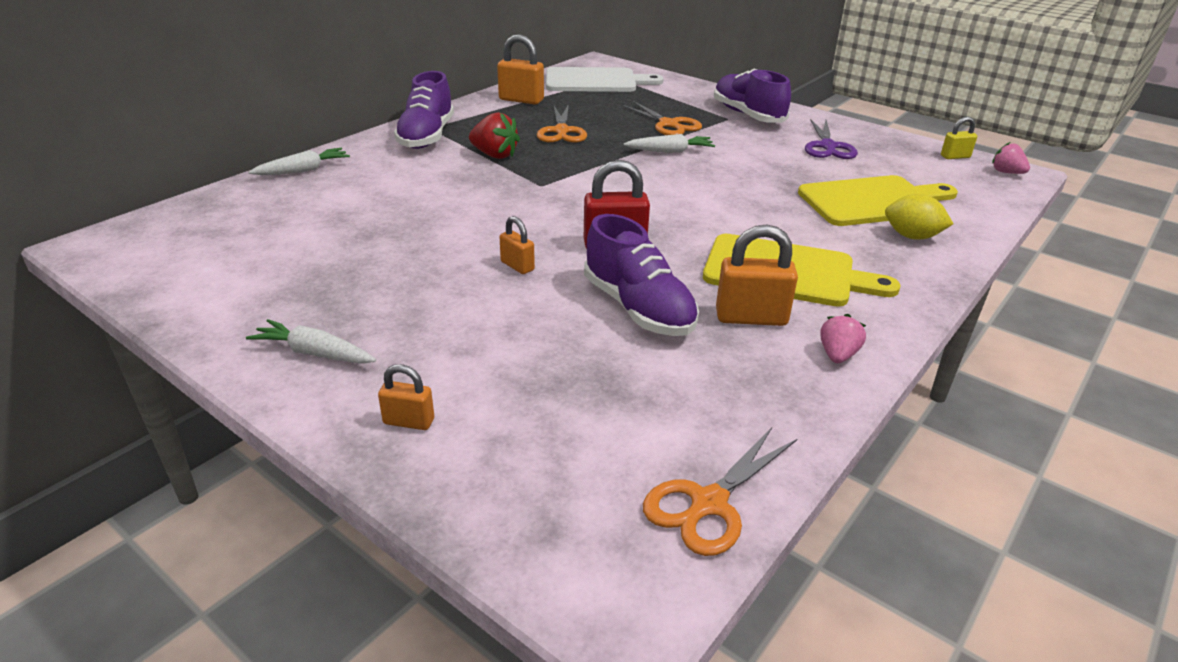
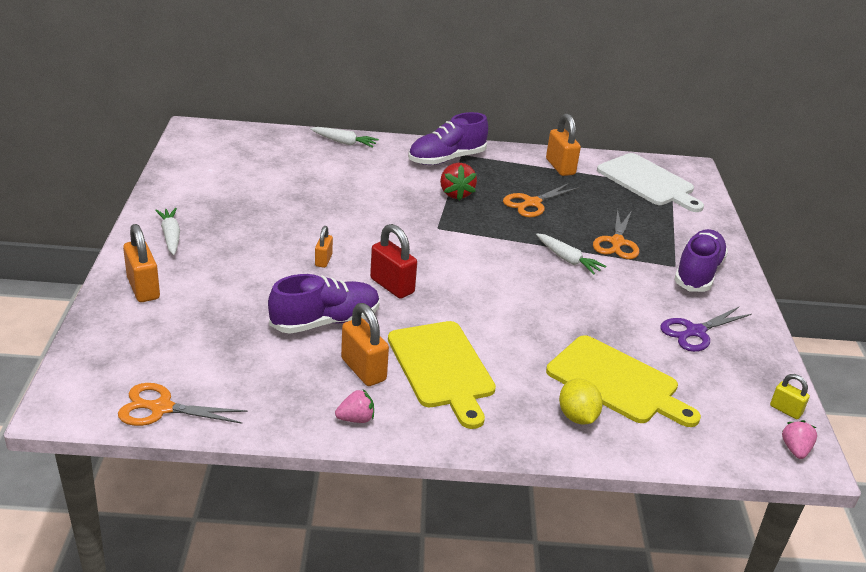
camera: 50 degrees right, 0 degrees up
(409, 421) = (143, 288): orange padlock -> orange padlock, size x1.74
(638, 308) = (325, 321): purple shoe -> purple shoe turned 135 degrees counterclockwise

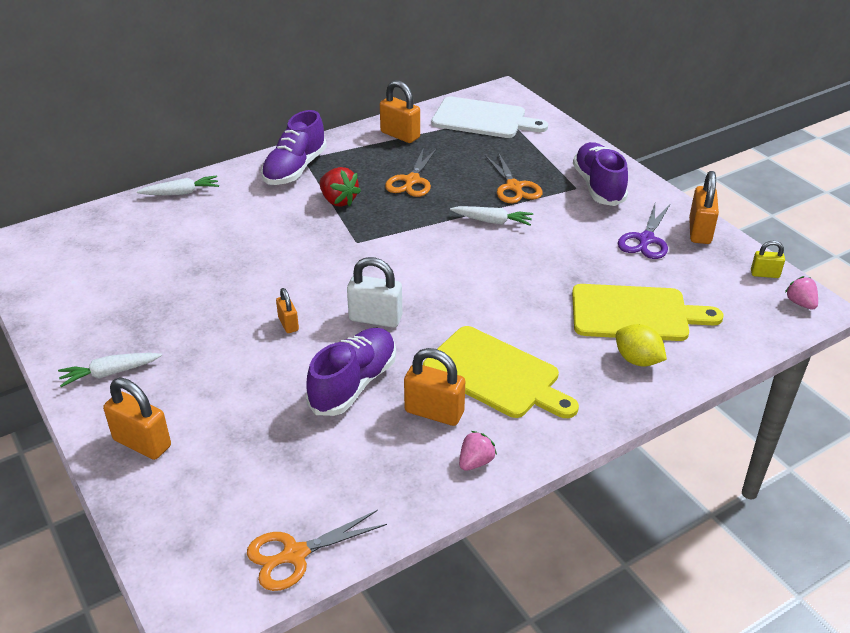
camera: 30 degrees left, 5 degrees up
(171, 236) = (110, 373): white carrot -> white carrot turned 60 degrees counterclockwise
(392, 286) = (375, 318): red padlock -> white padlock
(758, 348) = (699, 231): none -> orange padlock

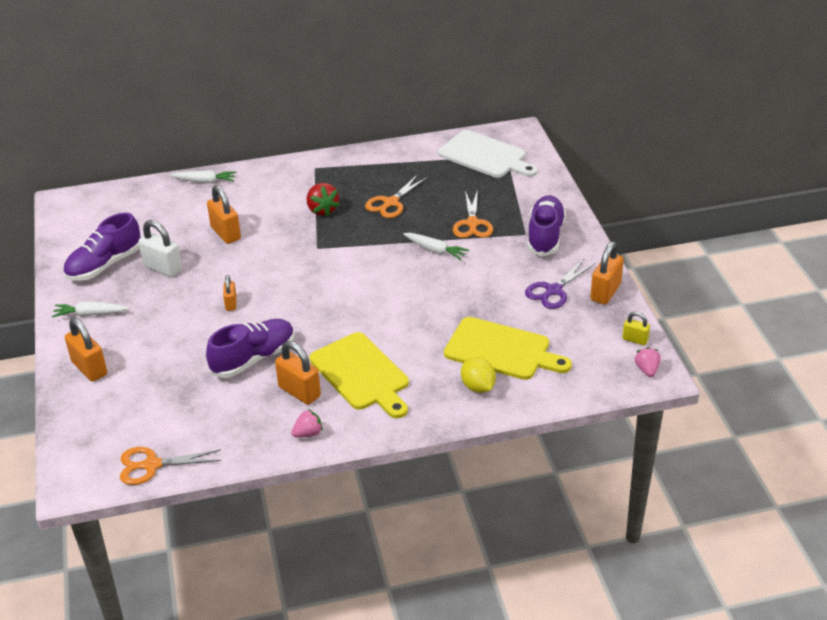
camera: 20 degrees right, 0 degrees up
(295, 169) = (303, 176): purple shoe -> purple shoe (105, 265)
(375, 318) = (297, 312): white padlock -> white padlock (163, 268)
(400, 135) = (405, 159): orange padlock -> orange padlock (226, 233)

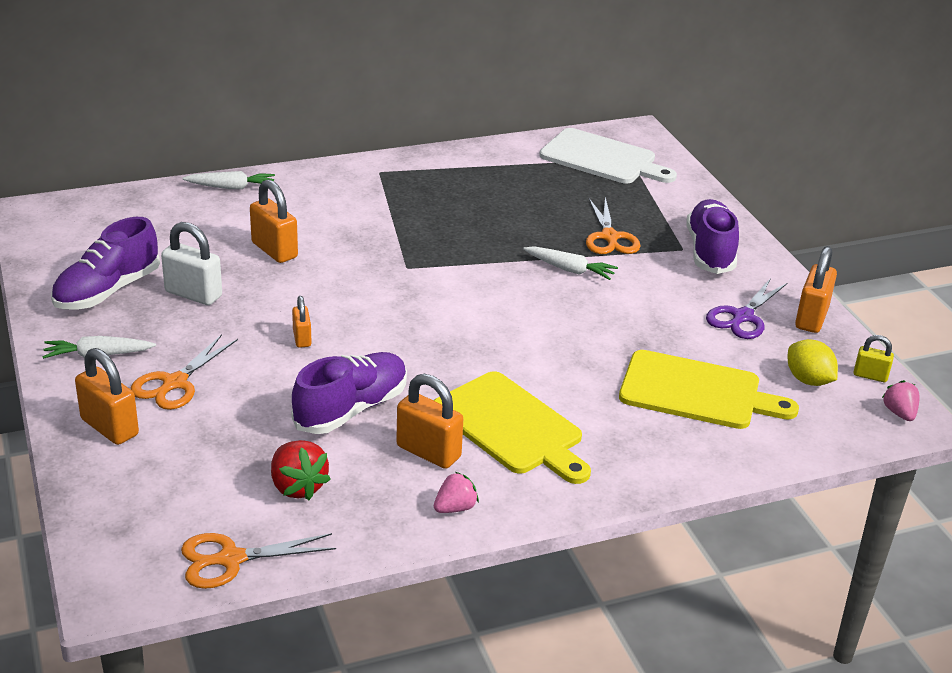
camera: 10 degrees left, 5 degrees down
(322, 210) = (402, 221): red strawberry -> red strawberry (297, 486)
(391, 203) = (493, 213): orange scissors -> orange scissors (175, 383)
(478, 387) = (679, 439): yellow lemon -> yellow lemon (808, 380)

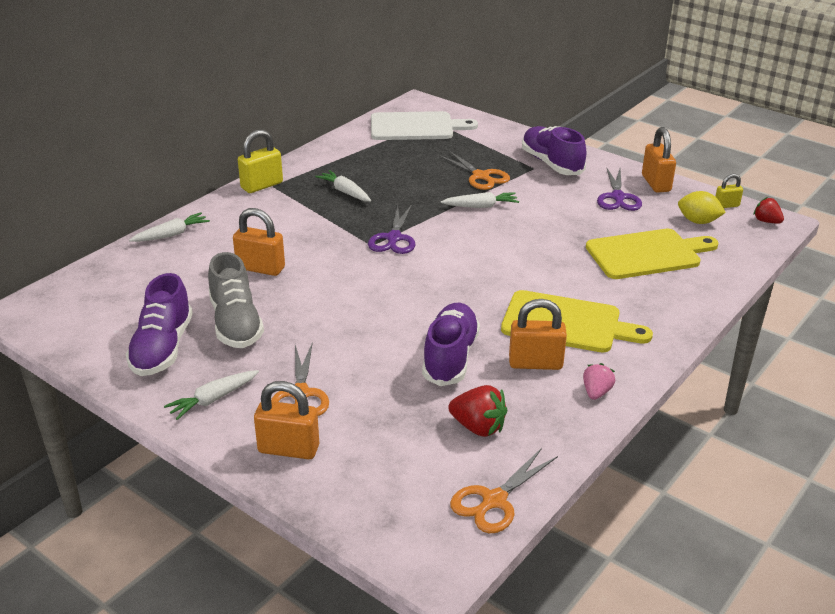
camera: 30 degrees left, 0 degrees up
(193, 294) = (236, 323): white padlock -> grey shoe
(302, 338) = (356, 323): orange padlock -> none
(369, 168) = (262, 185): none -> yellow padlock
(437, 269) = (394, 238): none -> purple scissors
(444, 203) = (345, 192): none -> white carrot
(899, 413) = (766, 221): pink strawberry -> red strawberry

